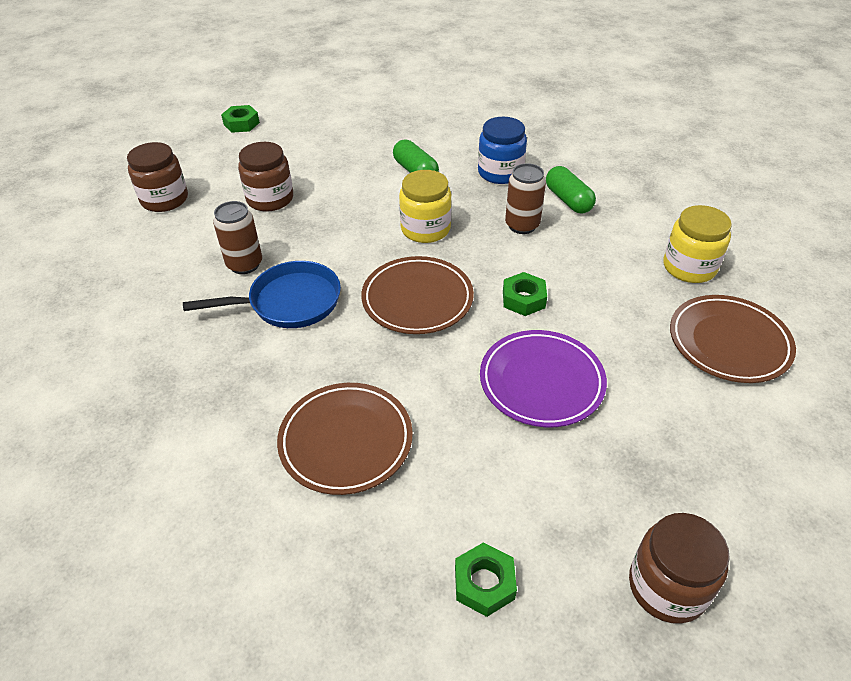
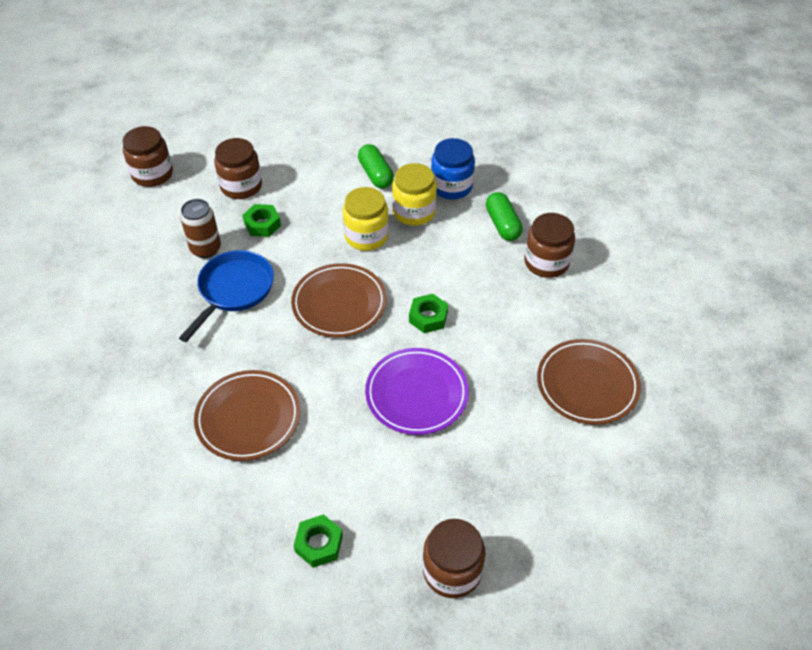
camera: 10 degrees right, 5 degrees up
(241, 124) = (234, 101): green nut -> green nut (262, 224)
(289, 302) = (234, 290): blue pan -> blue pan turned 60 degrees counterclockwise
(522, 225) = (452, 245): brown can -> none
(629, 229) = (546, 262): none -> brown jar
(689, 267) = (584, 308): yellow jar -> yellow jar (414, 212)

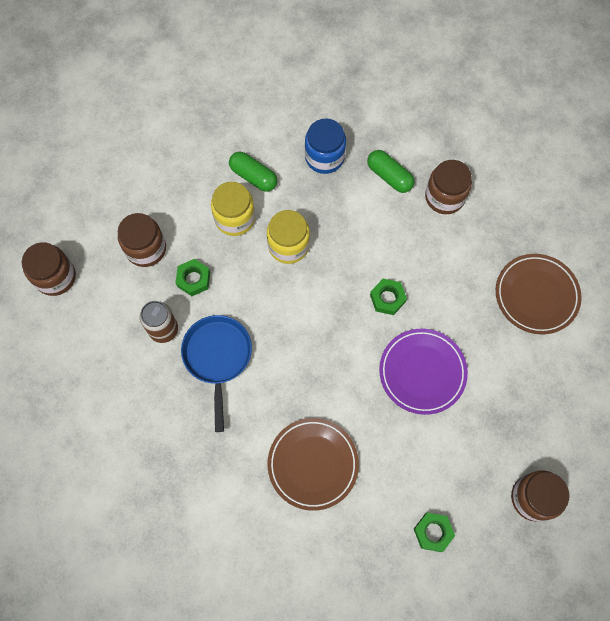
camera: 30 degrees left, 20 degrees up
(339, 303) = (311, 323): brown plate -> none
(414, 212) = (311, 200): yellow jar -> yellow jar (235, 218)

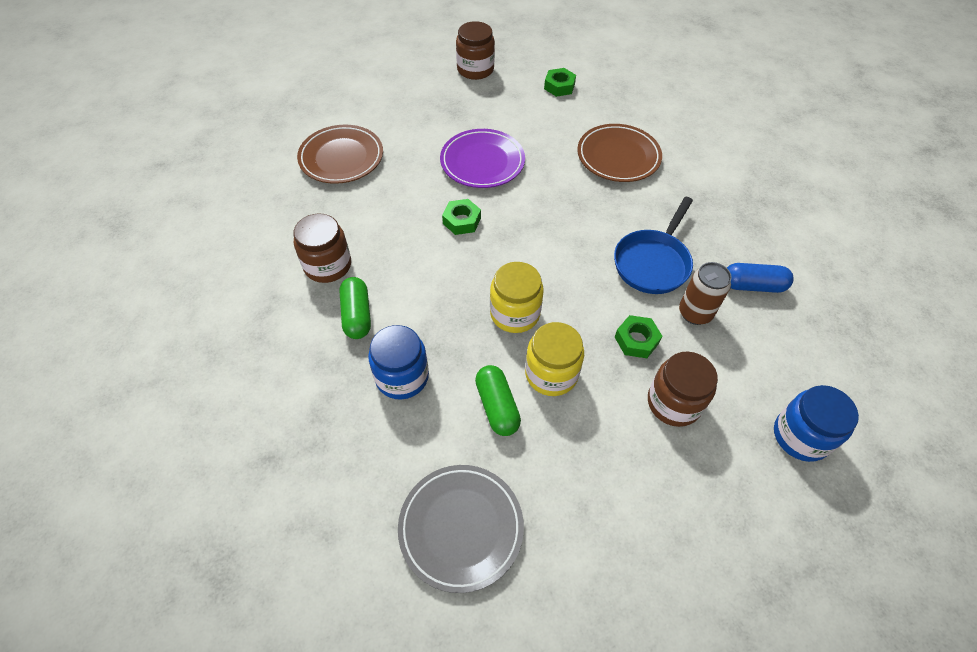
camera: 145 degrees left, 15 degrees down
(55, 277) = (800, 436): brown jar -> blue jar
(131, 386) = (752, 285): none -> blue capsule
(225, 103) = (461, 528): none -> grey plate

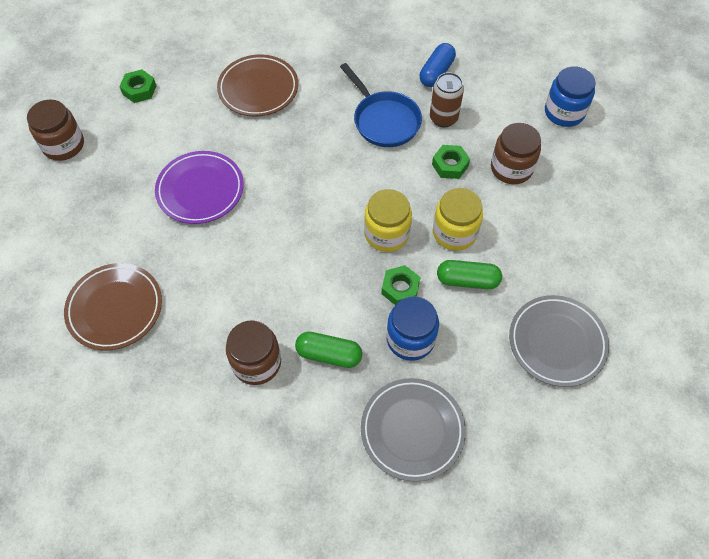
camera: 65 degrees left, 5 degrees up
(301, 413) = (412, 430): none -> grey plate
(461, 221) = (264, 234): green nut -> green nut (400, 288)

